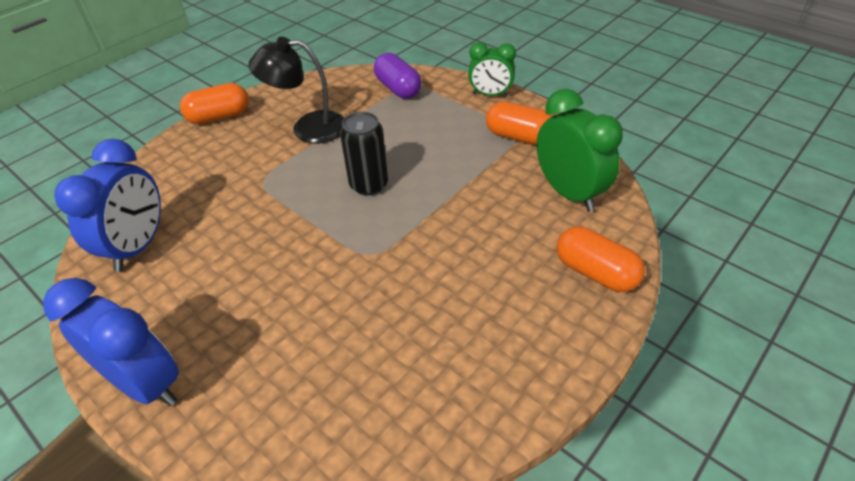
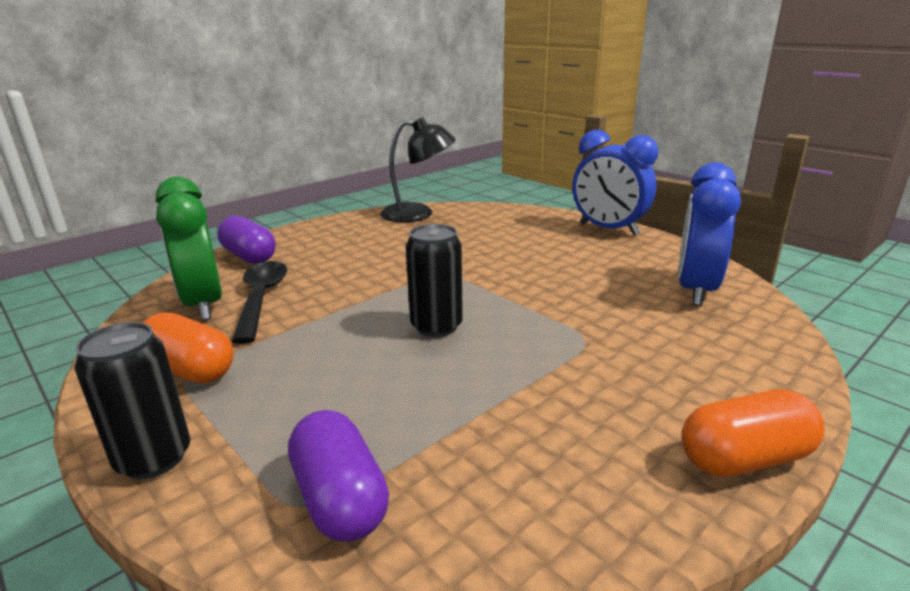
camera: 175 degrees left, 20 degrees down
(308, 128) = (539, 414): black lamp -> black lamp (418, 214)
(490, 94) = (154, 458): green clock -> black can
(525, 204) = (261, 299): none -> black spoon
(595, 272) = (249, 256): orange capsule -> purple capsule

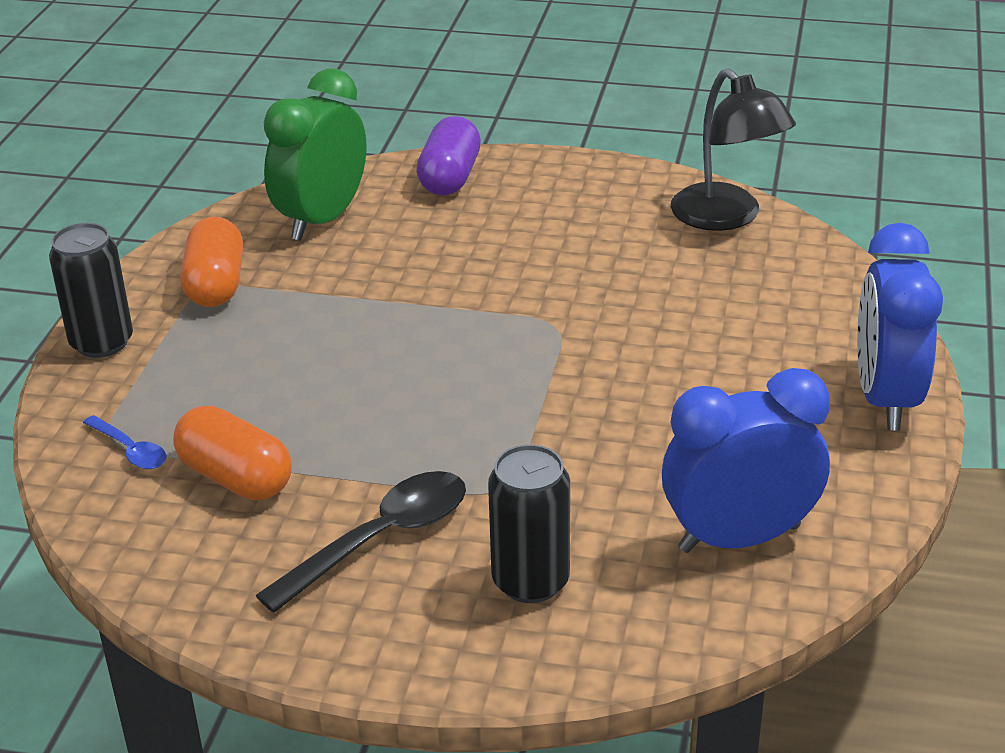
camera: 55 degrees right, 10 degrees up
(261, 299) = (367, 244): black spoon -> black spoon (380, 539)
(340, 499) = (130, 450): purple capsule -> blue spoon
(436, 326) = (426, 377): black can -> black can (530, 581)
(744, 459) = (362, 652): orange capsule -> orange capsule (236, 478)

